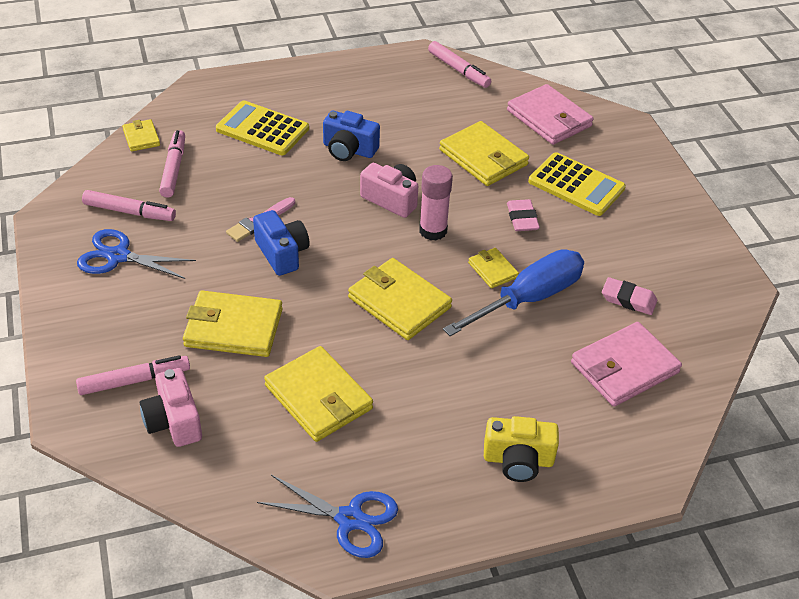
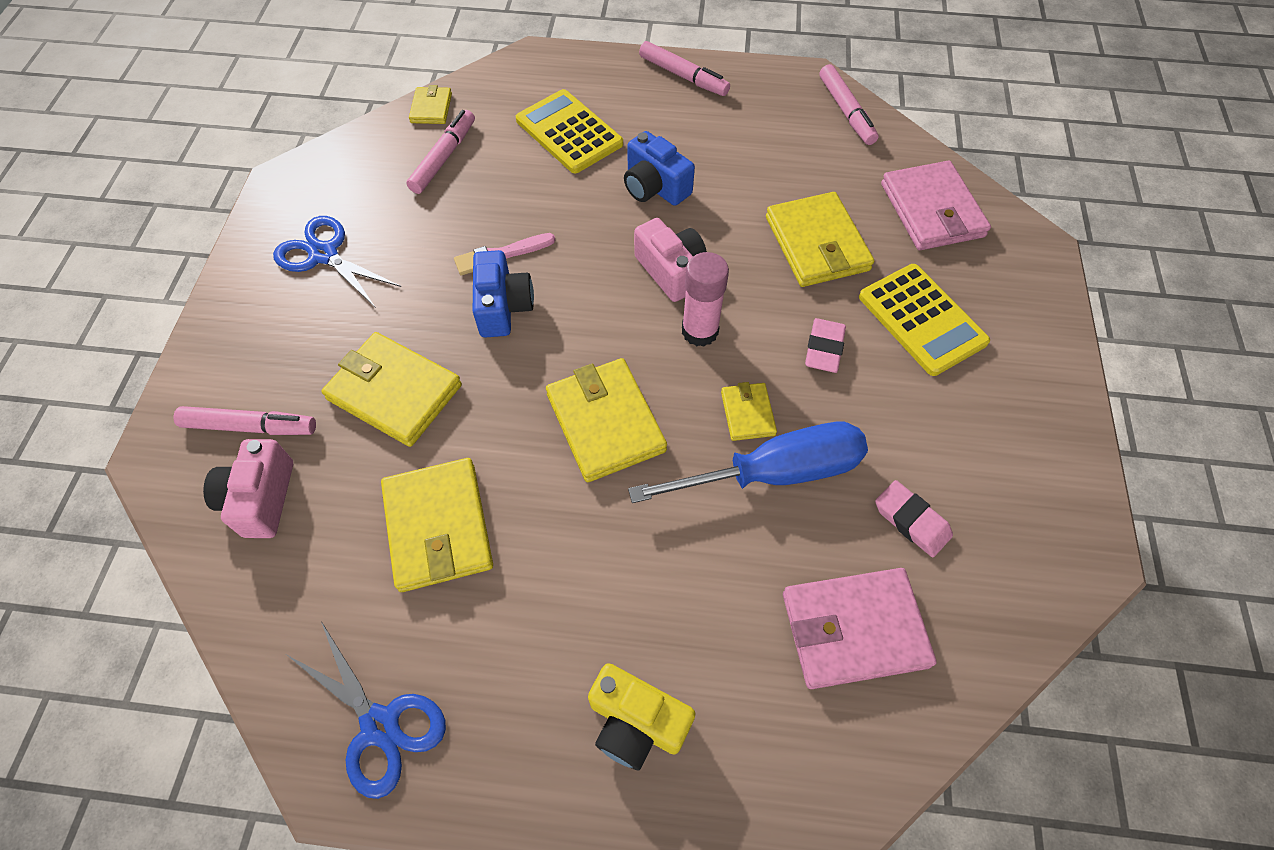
camera: 25 degrees right, 15 degrees up
(129, 212) = (367, 200): pink marker -> pink marker (683, 76)

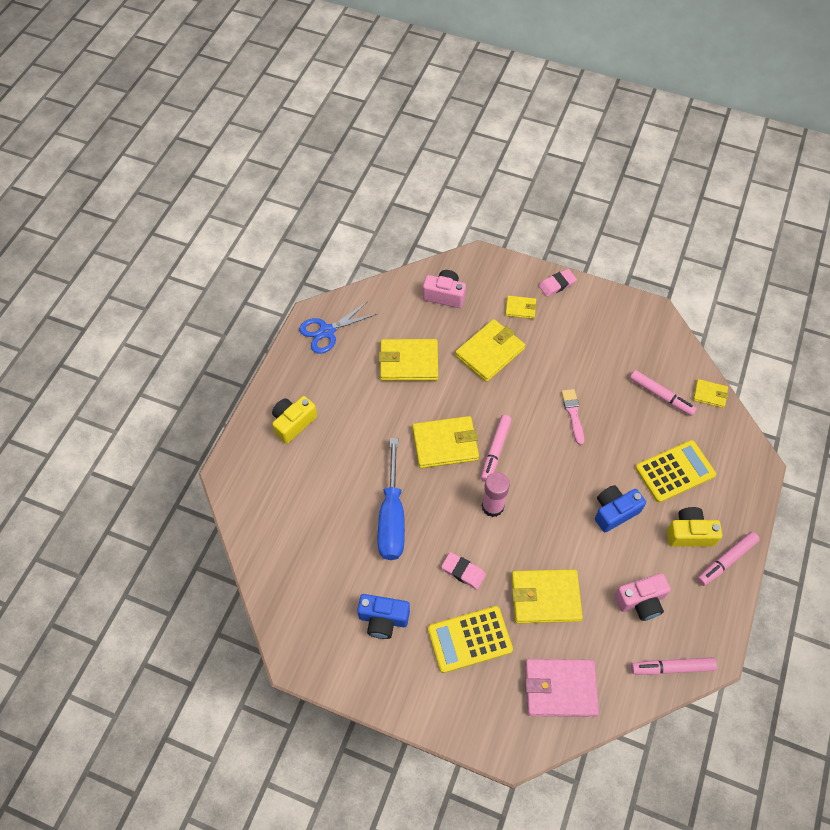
camera: 105 degrees right, 0 degrees up
(250, 426) = (485, 292): pink marker -> pink marker (495, 450)
(324, 254) = (591, 328): blue scissors -> none
(503, 307) = (534, 409): blue camera -> blue camera (383, 619)
(659, 111) = (689, 533): none -> yellow camera
(671, 271) = (541, 503): pink camera -> pink camera (640, 601)
(747, 413) = (431, 515): yellow wallet -> yellow wallet (520, 308)
(854, 629) = (300, 526): pink wallet -> none
(911, 521) = (344, 576): pink eraser -> pink eraser (557, 284)

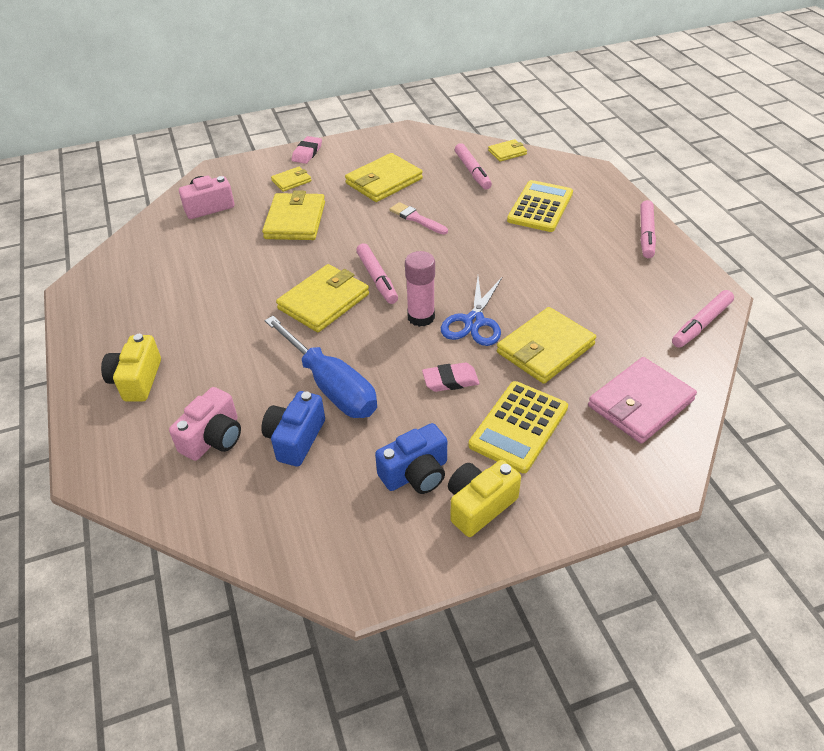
camera: 40 degrees left, 15 degrees down
(327, 331) = (105, 291): blue scissors -> blue scissors (474, 321)
(409, 362) = (221, 267): yellow wallet -> yellow wallet (384, 181)
(614, 512) = (527, 257): blue camera -> blue camera (295, 439)
(640, 601) = (621, 299): pink camera -> pink camera (213, 438)
(661, 395) = (472, 171): pink marker -> pink marker turned 75 degrees clockwise
(689, 533) = (599, 235): yellow camera -> yellow camera (479, 505)

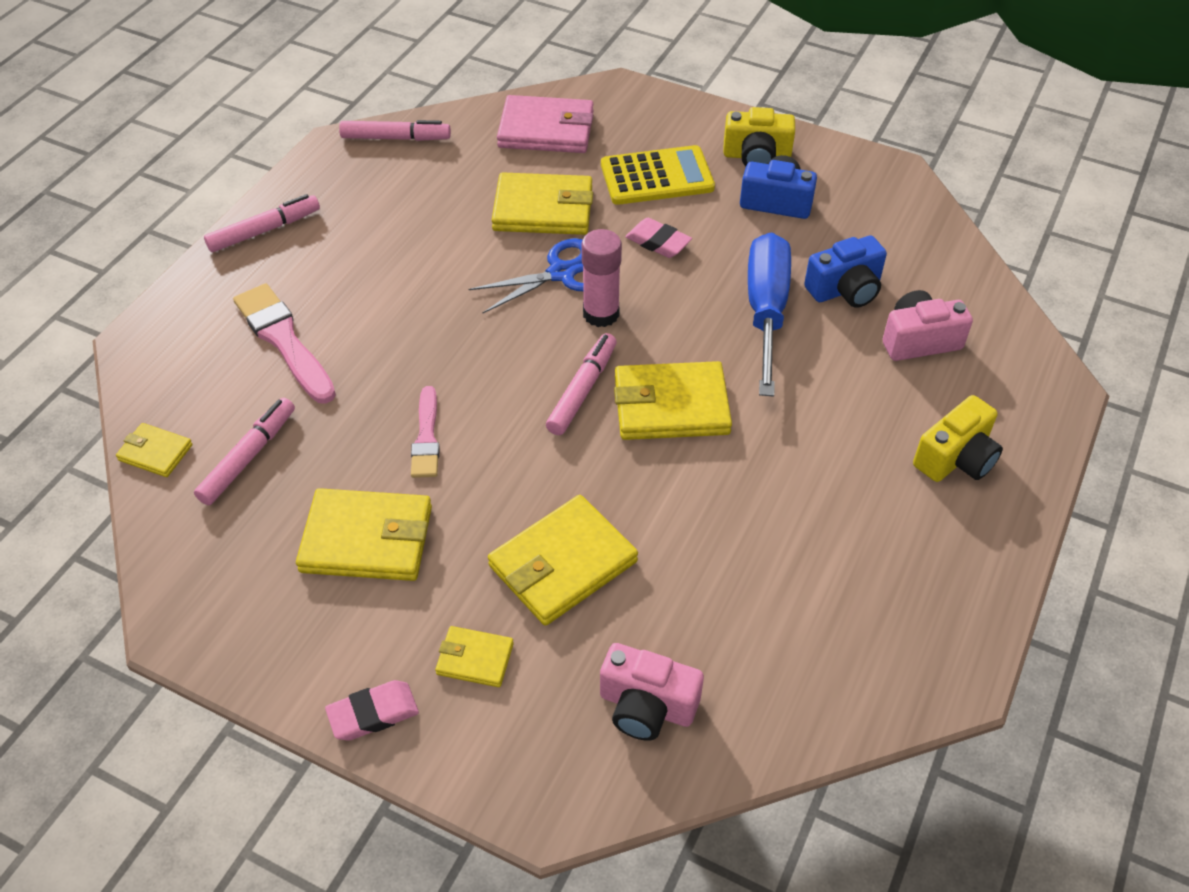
camera: 135 degrees left, 5 degrees up
(540, 207) = (284, 340): yellow calculator -> pink brush

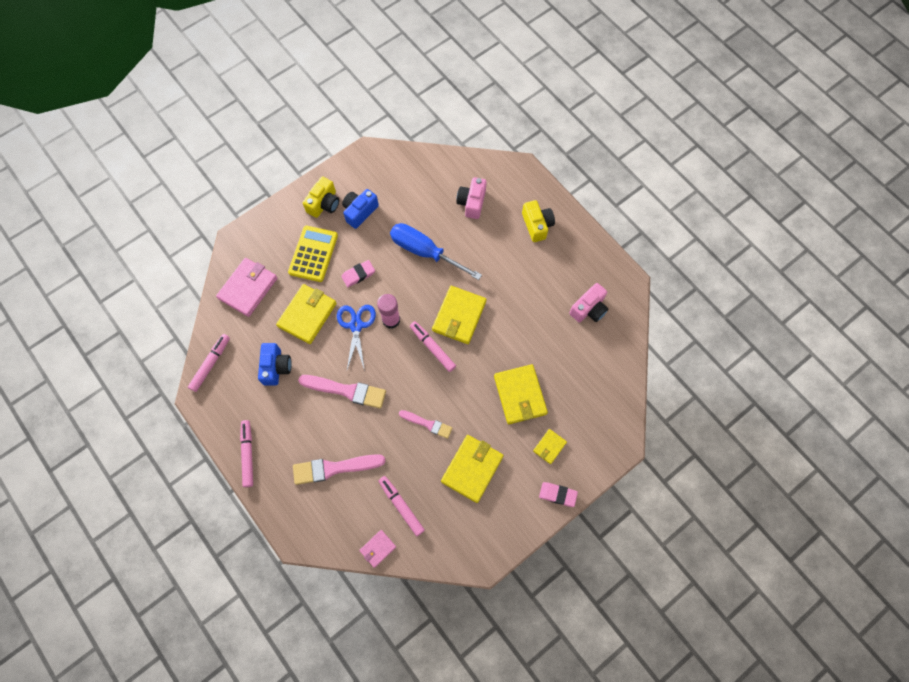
camera: 65 degrees left, 20 degrees up
(155, 452) = (378, 548): yellow wallet -> pink wallet
(373, 714) = (557, 494): pink eraser -> pink eraser turned 75 degrees counterclockwise
(433, 305) = (346, 391): none -> pink brush
(646, 706) = (596, 392): pink camera -> pink camera (588, 309)
(845, 289) = (429, 214): blue camera -> blue camera (276, 367)

